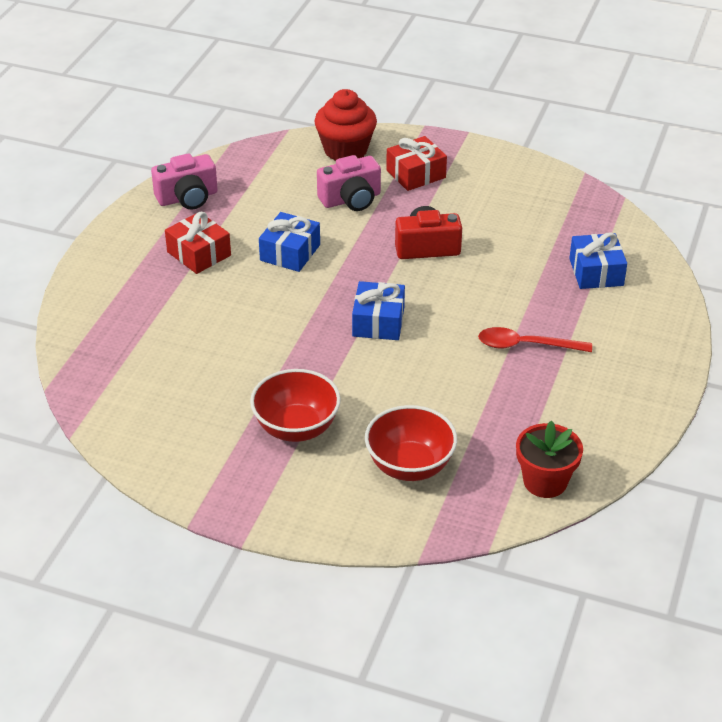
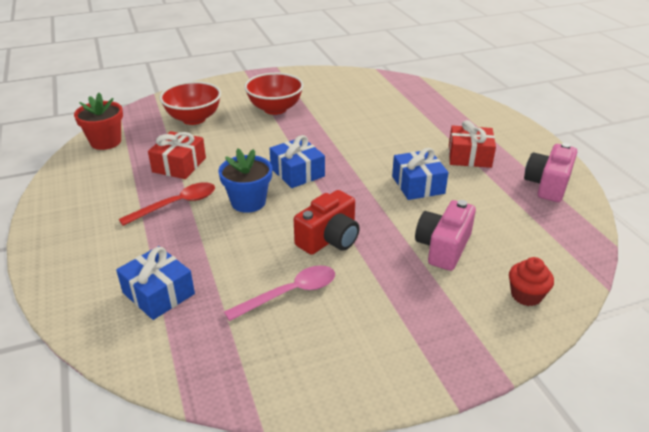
camera: 140 degrees right, 5 degrees down
(345, 150) = (526, 295): red cupcake -> red cupcake, size x0.57
(416, 174) = (430, 307): red gift -> red gift (179, 165)
(457, 314) = (248, 202): none -> blue flower pot
(500, 226) = (290, 293): none -> pink spoon

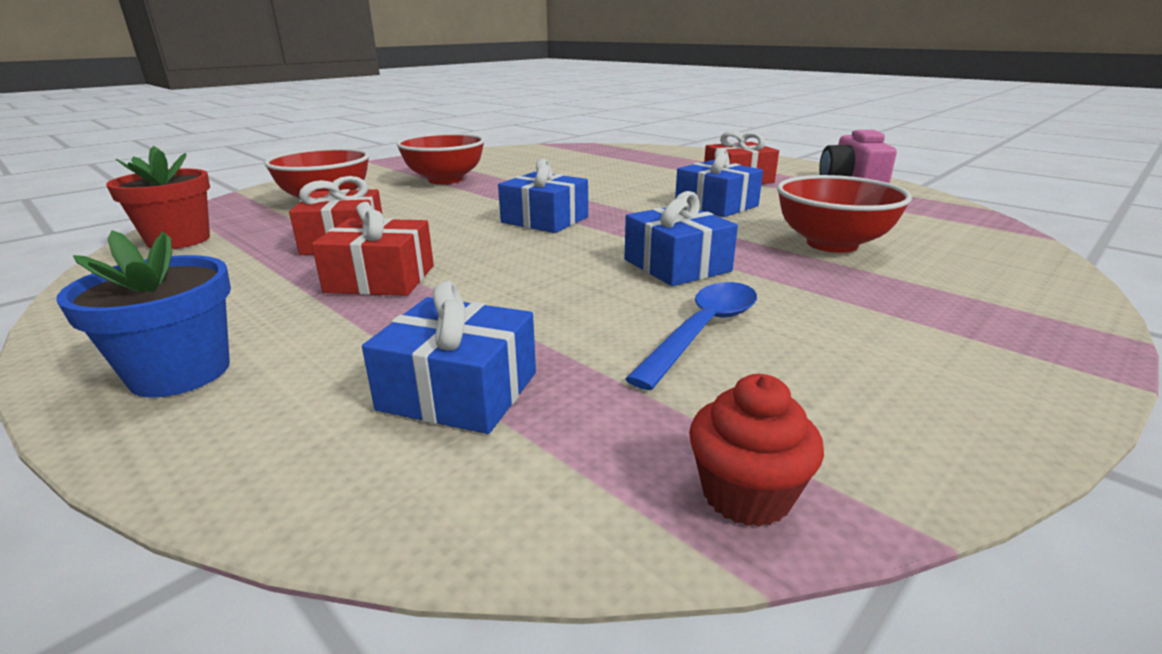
camera: 25 degrees left, 10 degrees down
(176, 205) = (381, 279): red spoon -> red gift
(248, 202) = (505, 255): blue flower pot -> blue flower pot (180, 373)
(290, 293) = (703, 331): pink spoon -> blue spoon
(329, 239) = (677, 265): red camera -> blue gift
(443, 247) = (831, 244): pink camera -> red bowl
(526, 295) = (994, 261): red cupcake -> red cupcake (746, 494)

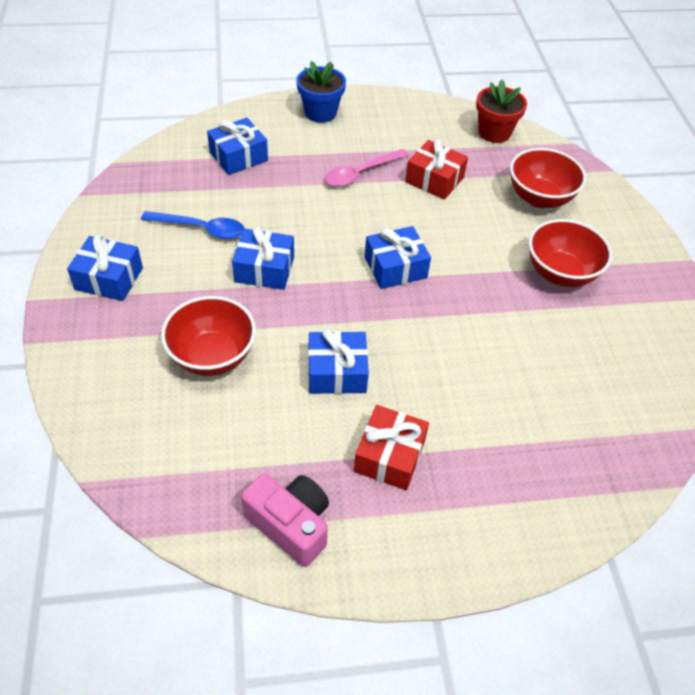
camera: 125 degrees right, 25 degrees up
(381, 279) = (360, 173): red gift -> pink spoon
(703, 331) = (201, 229): blue spoon -> blue spoon turned 60 degrees counterclockwise
(746, 494) = (131, 178): red cupcake -> none
(940, 347) = (109, 278): none -> blue gift

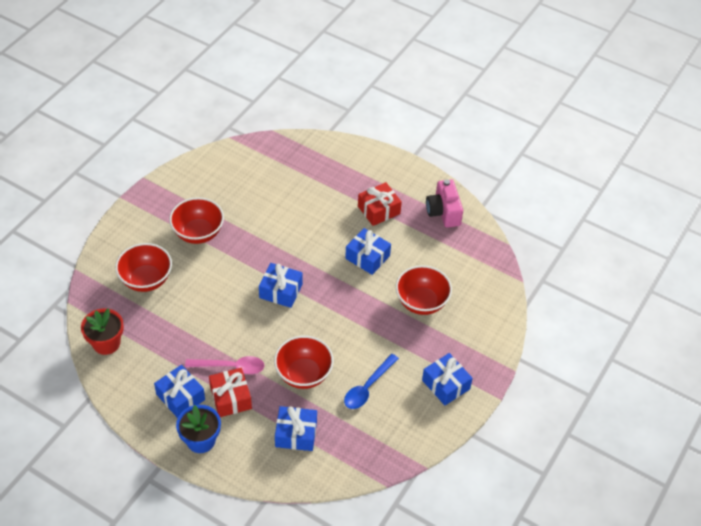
camera: 140 degrees left, 0 degrees up
(201, 229) = (367, 387): blue spoon -> blue spoon turned 105 degrees counterclockwise
(264, 269) = (353, 335): blue gift -> blue gift (180, 397)
(282, 205) = (303, 374): none -> red bowl
(434, 180) = (191, 332): red gift -> red gift (230, 398)

